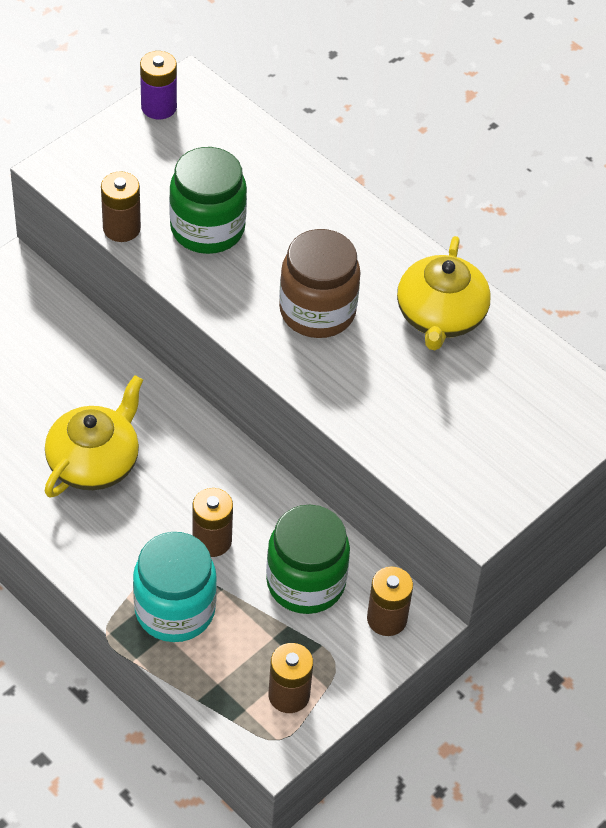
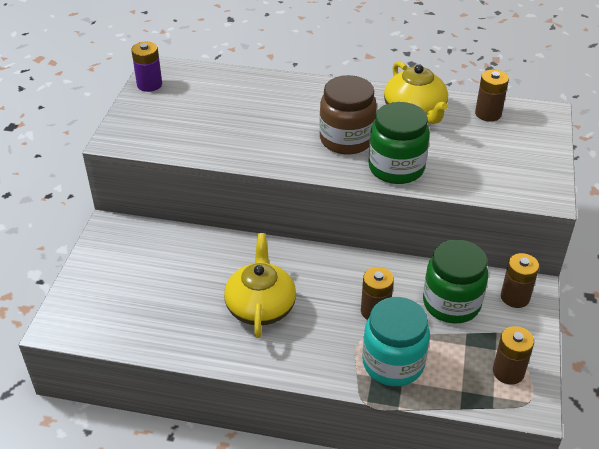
camera: 30 degrees left, 10 degrees down
(121, 228) = (186, 151): brown battery -> brown battery (488, 114)
(207, 229) = (240, 129): green jar -> green jar (396, 168)

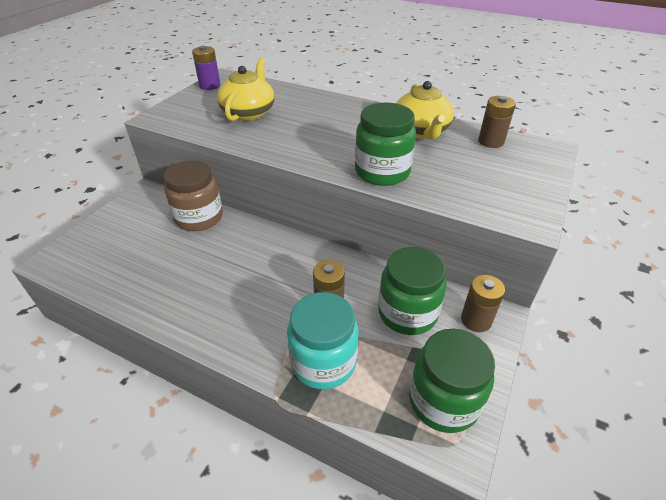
camera: 15 degrees right, 0 degrees up
(260, 306) = (226, 279): yellow teapot -> yellow teapot (248, 112)
(346, 140) = (347, 143): brown jar -> brown jar (199, 217)
(508, 372) = (443, 401): brown battery -> green jar

